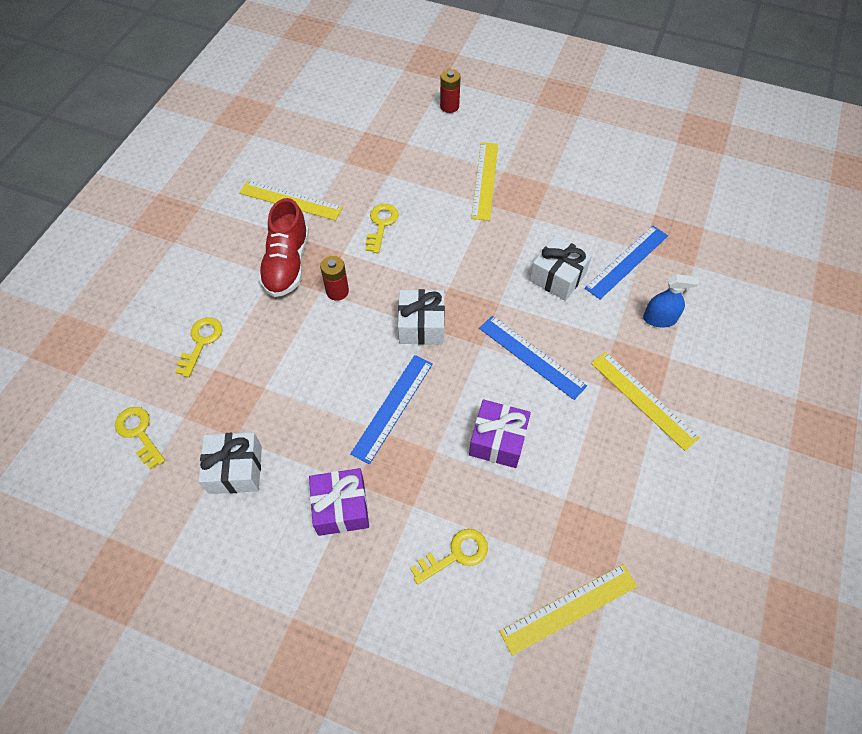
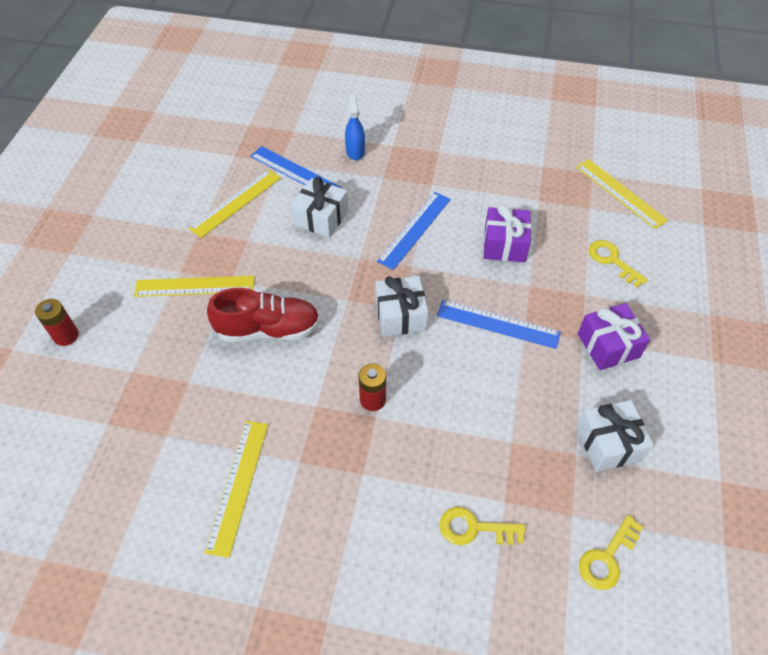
camera: 100 degrees left, 5 degrees down
(287, 264) = (342, 462): red shoe -> red shoe (268, 329)
(381, 225) = (270, 374): yellow key -> none
(643, 399) = (436, 159): yellow ruler -> yellow ruler (235, 202)

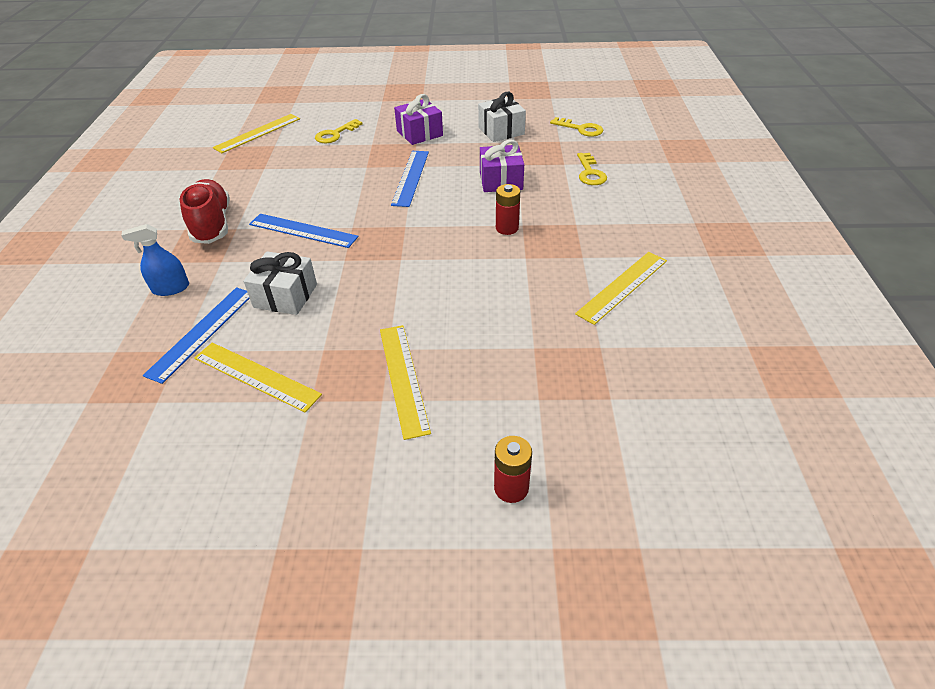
camera: 100 degrees left, 10 degrees down
(237, 485) = (623, 287): yellow ruler -> yellow ruler turned 45 degrees counterclockwise
(268, 329) = (450, 304): red shoe -> red shoe (212, 224)
(400, 315) = (413, 225): white gift -> none
(504, 244) = (321, 181): purple gift -> purple gift (501, 181)

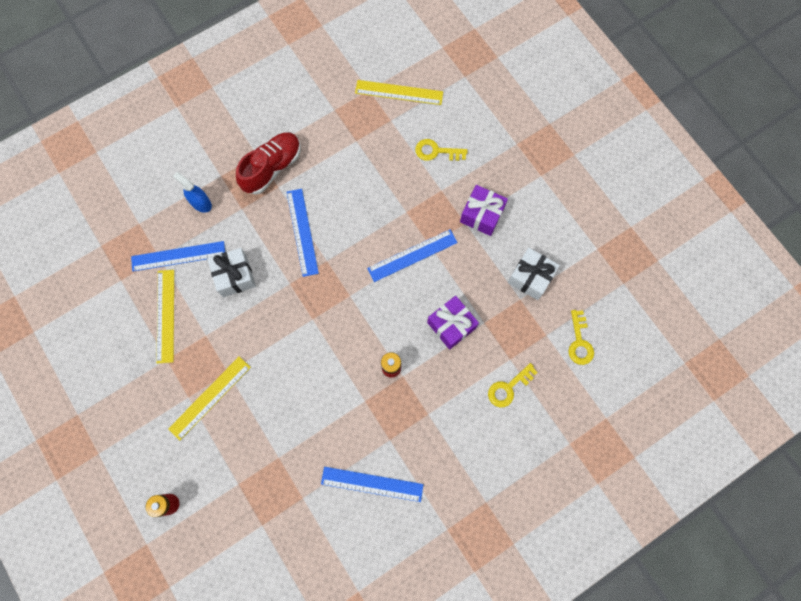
camera: 55 degrees right, 30 degrees up
(623, 287) = (372, 484): yellow ruler -> blue ruler

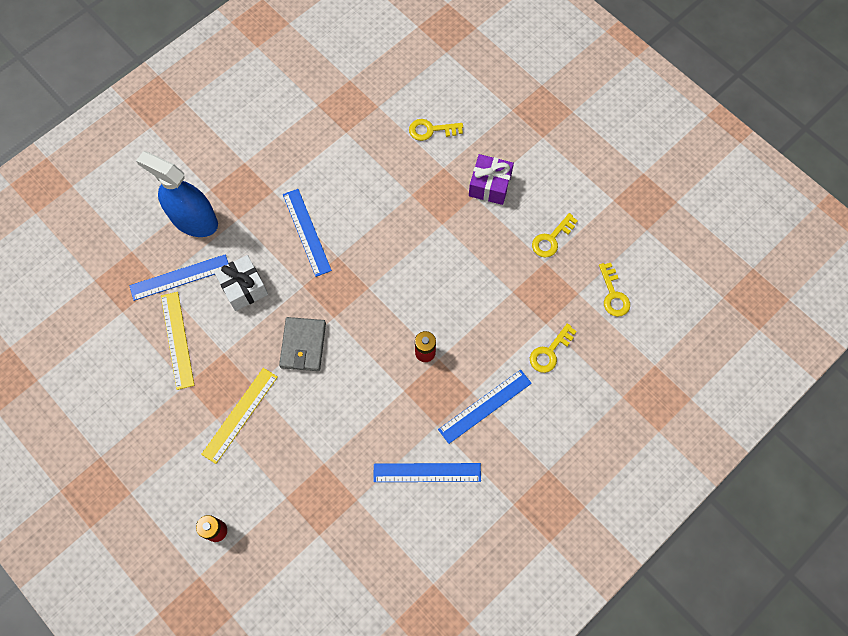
camera: 10 degrees left, 5 degrees down
(201, 203) = (194, 220): blue spray bottle -> blue spray bottle, size x1.94
(272, 168) = (263, 173): red shoe -> none
(279, 341) = (303, 345): none -> grey wallet
(399, 92) = (381, 78): yellow ruler -> none
(412, 255) = (426, 237): blue ruler -> blue ruler (485, 406)
(451, 325) = (479, 300): purple gift -> none
(530, 277) = (551, 239): white gift -> yellow key

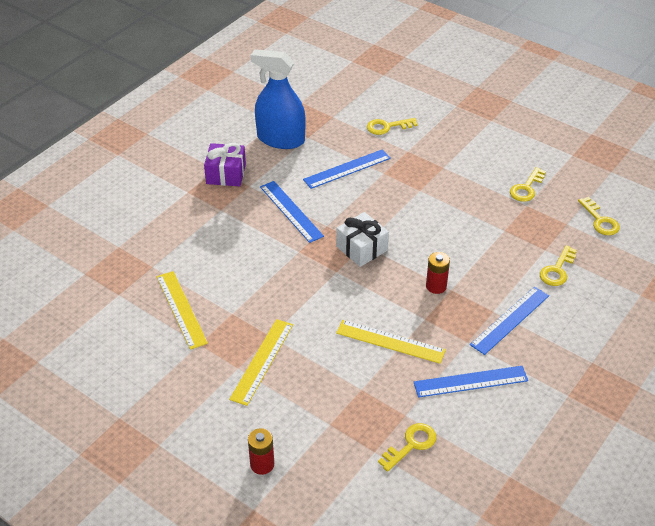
camera: 10 degrees left, 25 degrees down
(180, 277) = (173, 260): blue ruler -> blue ruler (347, 169)
(194, 220) = (177, 216): blue spray bottle -> blue spray bottle (280, 139)
(244, 288) = (240, 260): white gift -> white gift (362, 248)
(303, 345) = (312, 296): grey wallet -> none
(354, 533) = (411, 445): none -> yellow key
(364, 412) = (390, 341): none -> yellow ruler
(490, 185) = (455, 158): purple gift -> purple gift (226, 174)

